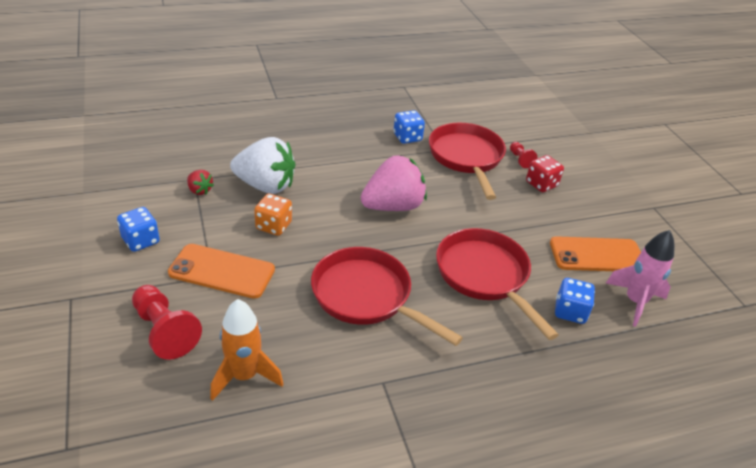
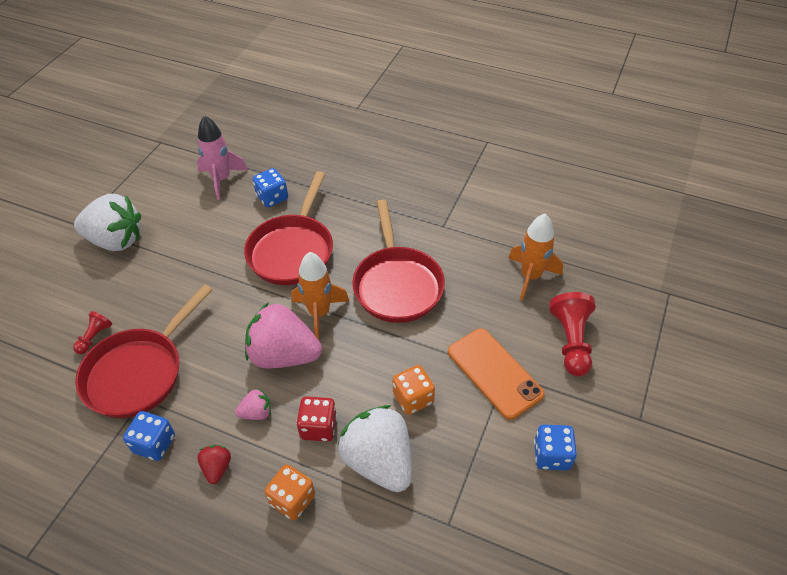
camera: 135 degrees left, 10 degrees up
(199, 190) = (454, 498): red strawberry -> red strawberry (217, 468)
(300, 150) = (292, 499): none -> orange dice
(370, 173) = (256, 413): none -> pink strawberry
(402, 242) = (319, 313): none -> orange rocket
(541, 184) = (124, 299): red dice -> red dice (318, 427)
(597, 255) = (191, 218): orange phone -> none
(613, 211) = (116, 240): none -> white strawberry

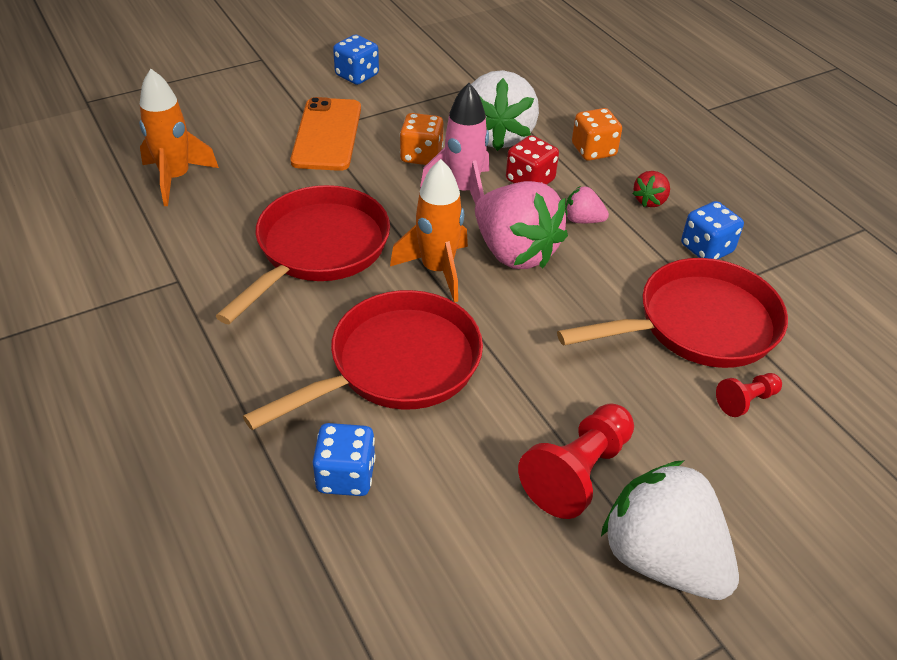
camera: 145 degrees left, 5 degrees down
(221, 180) = (397, 579): pink rocket -> pink rocket (463, 191)
(571, 342) = (229, 118): red pawn -> red pawn (578, 472)

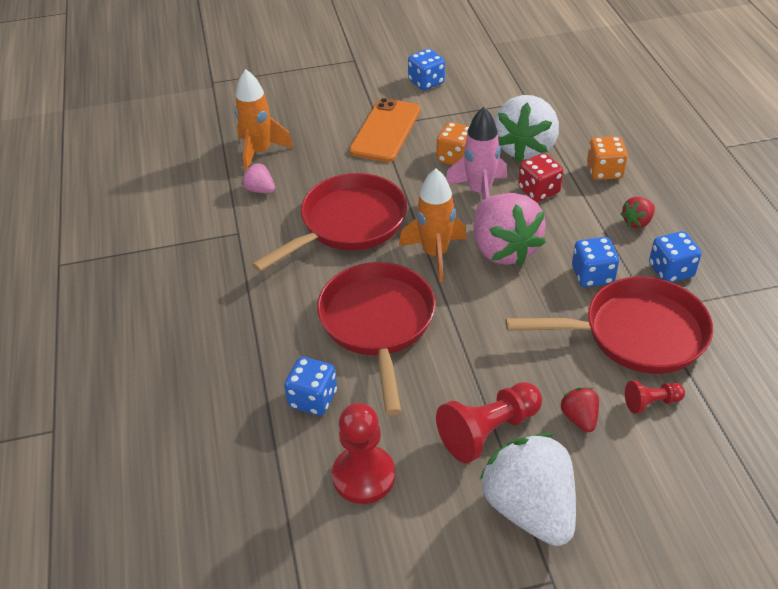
camera: 20 degrees right, 0 degrees up
(397, 365) = (378, 324): red pan -> red pan turned 75 degrees counterclockwise
(445, 563) = (363, 476): none -> red pawn
(582, 220) = (571, 230): pink strawberry -> pink strawberry (260, 190)
(625, 267) = (592, 275): none -> blue dice
(675, 435) = (579, 418): none -> red strawberry

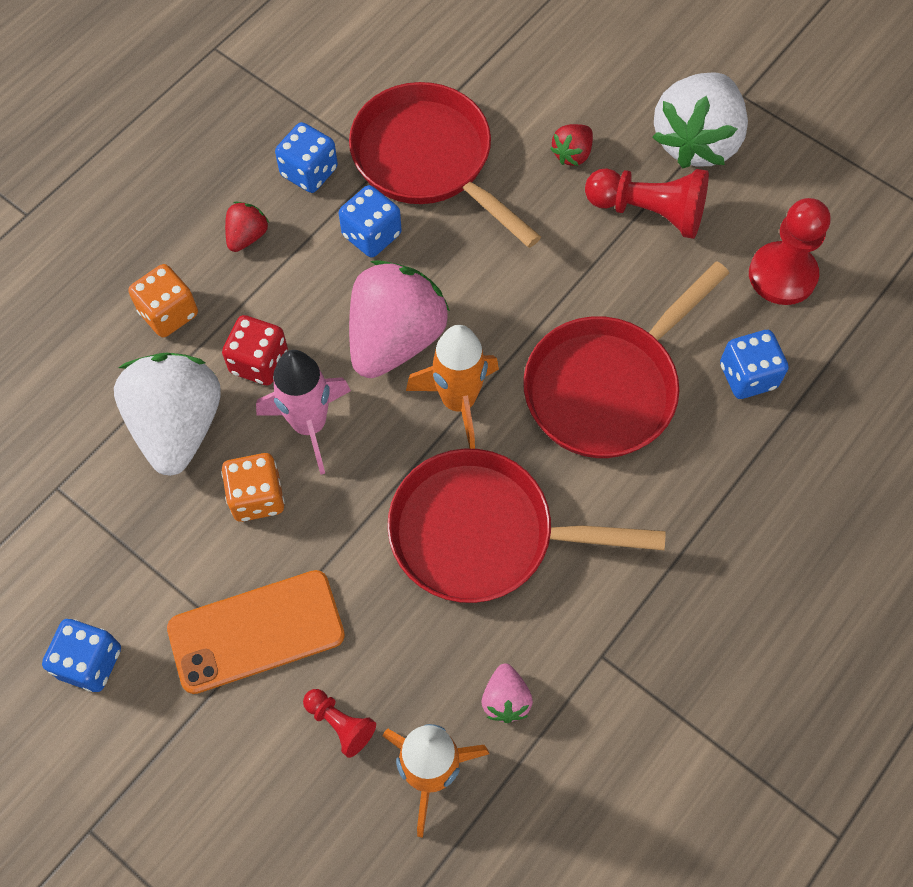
camera: 130 degrees left, 20 degrees up
(525, 148) = (178, 426): white strawberry -> white strawberry turned 75 degrees counterclockwise
(637, 222) = (247, 236): red strawberry -> red strawberry turned 75 degrees counterclockwise
(651, 402) = (507, 112): red pawn -> red pawn (340, 724)

